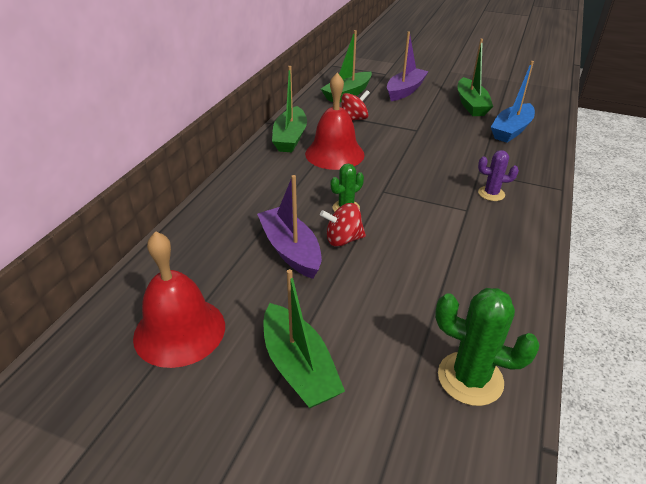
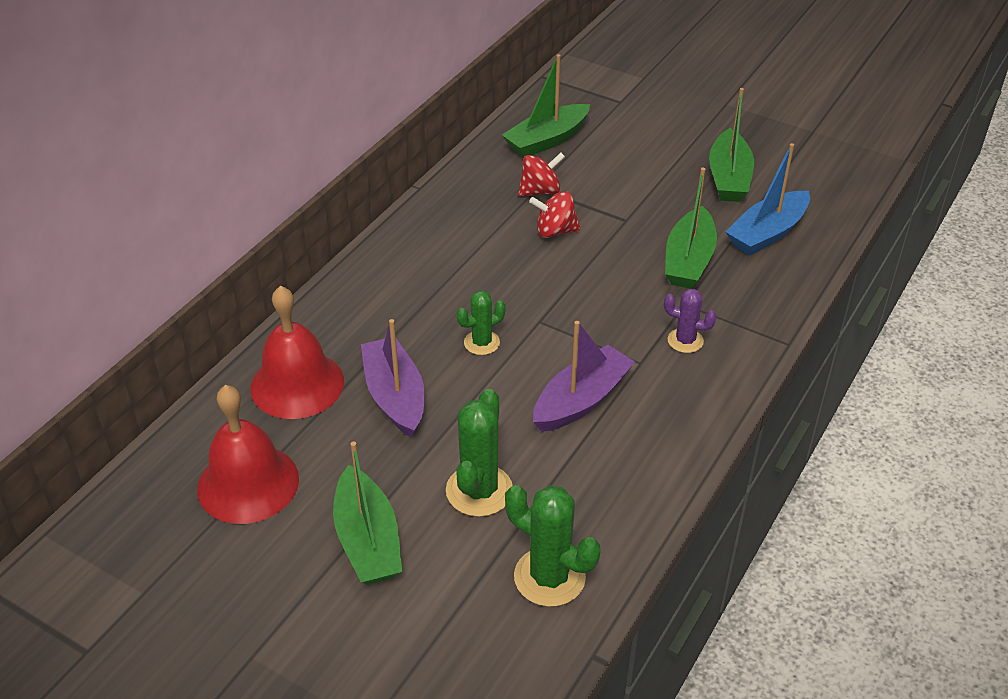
camera: 10 degrees right, 5 degrees up
(290, 138) = (439, 218): green boat -> green boat (688, 260)
(334, 154) = (493, 252): red bell -> red bell (297, 384)
(343, 239) = (464, 389): red spinning top -> red spinning top (555, 231)
(382, 313) = (479, 490): none -> green cactus
(405, 91) = (637, 140): purple boat -> purple boat (581, 400)

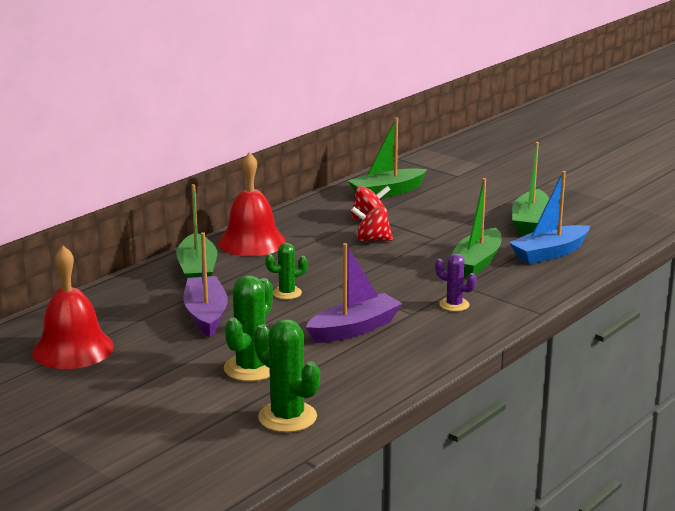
camera: 10 degrees right, 20 degrees down
(297, 384) = (132, 302): red bell -> red bell (252, 242)
(368, 540) = (152, 385): green boat -> green boat (197, 270)

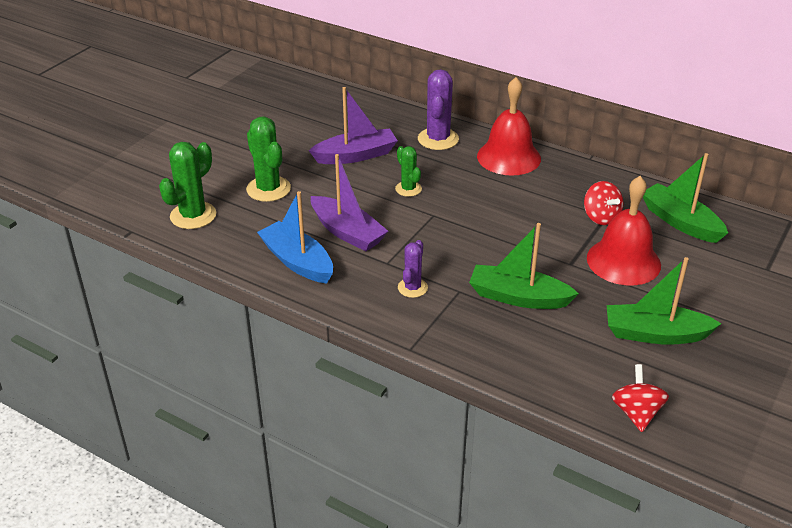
camera: 80 degrees right, 15 degrees up
(73, 349) = (288, 110): red bell -> red bell (623, 261)
(197, 270) = (438, 139): green boat -> purple cactus
(251, 368) = (268, 189): green cactus -> green cactus turned 45 degrees clockwise
(372, 240) = (546, 224): red spinning top -> red spinning top (636, 413)
(549, 253) = (568, 352): blue boat -> blue boat (297, 261)

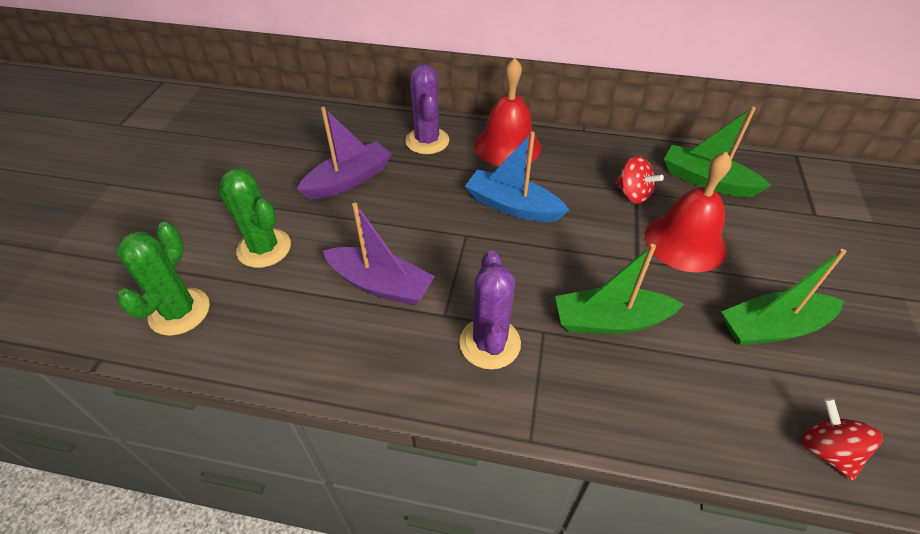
camera: 20 degrees left, 10 degrees up
(297, 261) = (337, 345): blue boat -> blue boat (512, 206)
(408, 189) = (424, 208): green cactus -> none
(412, 288) = (490, 343): purple cactus -> purple cactus, size x1.66

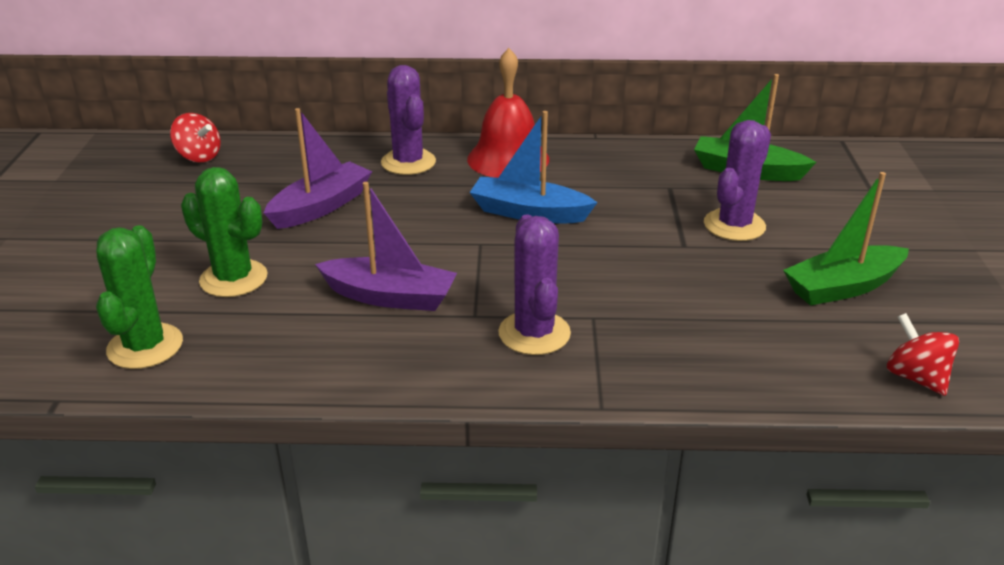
camera: 10 degrees left, 15 degrees down
(610, 321) = (666, 300): green boat -> none
(632, 194) = (666, 190): red spinning top -> red spinning top (199, 156)
(685, 242) = (734, 225): red bell -> purple cactus

